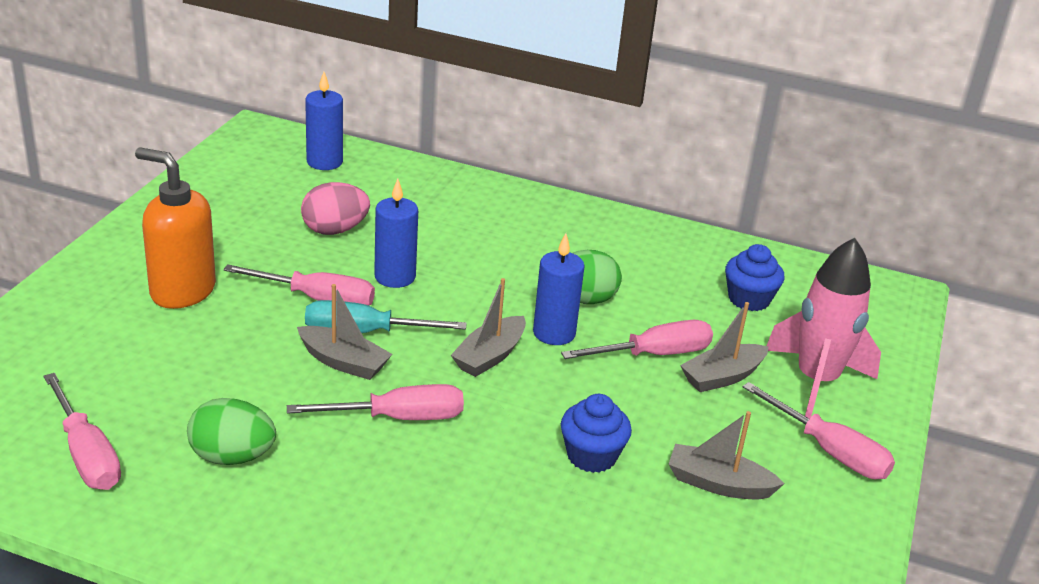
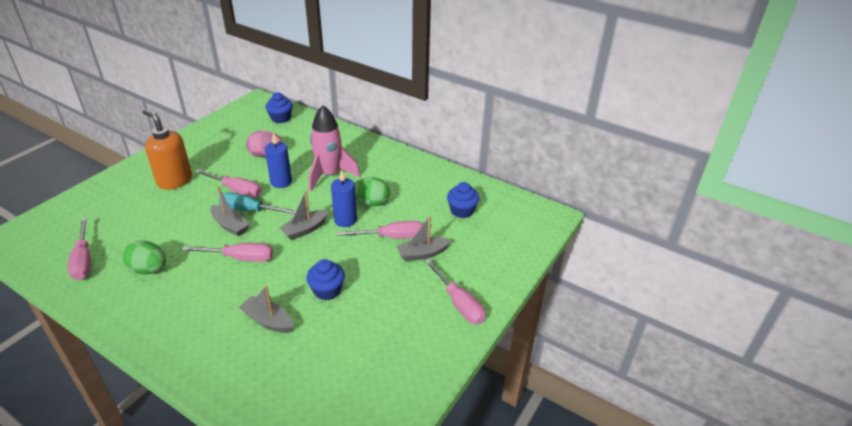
camera: 15 degrees right, 5 degrees up
(324, 162) = (281, 118): blue candle -> blue cupcake
(718, 484) = (386, 315): grey boat -> grey boat (268, 321)
(816, 381) = (474, 262): pink rocket -> pink rocket (329, 175)

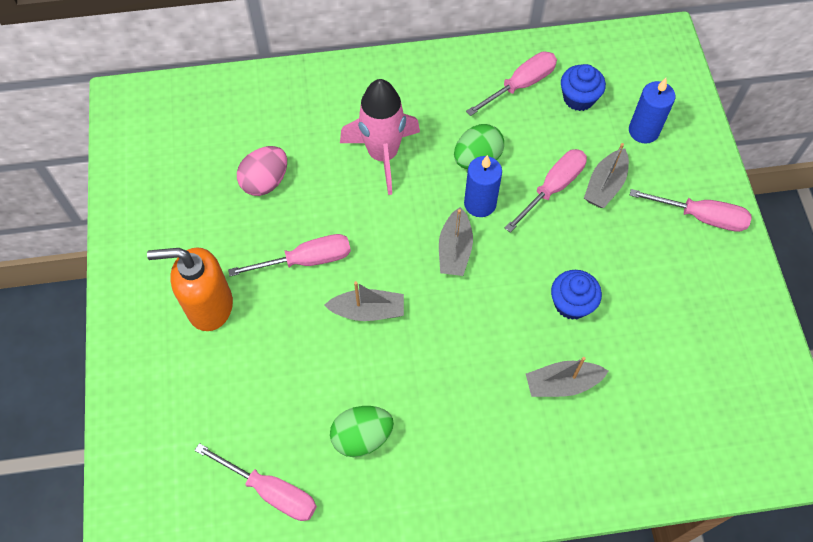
camera: 40 degrees left, 25 degrees up
(240, 258) = (437, 341): pink screwdriver -> pink screwdriver (520, 85)
(249, 210) = (361, 275): turquoise screwdriver -> none
(281, 118) = (202, 109): blue cupcake -> none
(281, 182) = (341, 207): blue candle -> blue candle (643, 131)

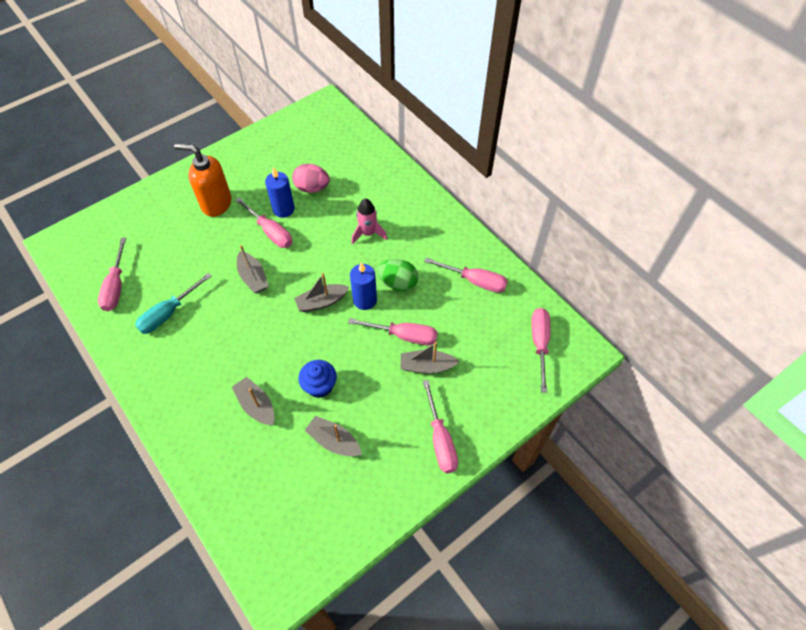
camera: 60 degrees right, 5 degrees down
(209, 306) = (216, 203): orange soap dispenser -> orange soap dispenser turned 45 degrees counterclockwise
(362, 437) = (168, 313): green egg -> turquoise screwdriver
(383, 155) = (368, 233): pink rocket -> pink rocket, size x0.62
(578, 98) = (489, 319): blue cupcake -> none
(634, 70) = (539, 344): none -> pink screwdriver
(643, 131) = (490, 371): blue candle -> blue candle (283, 209)
(651, 320) = (334, 441): none -> grey boat

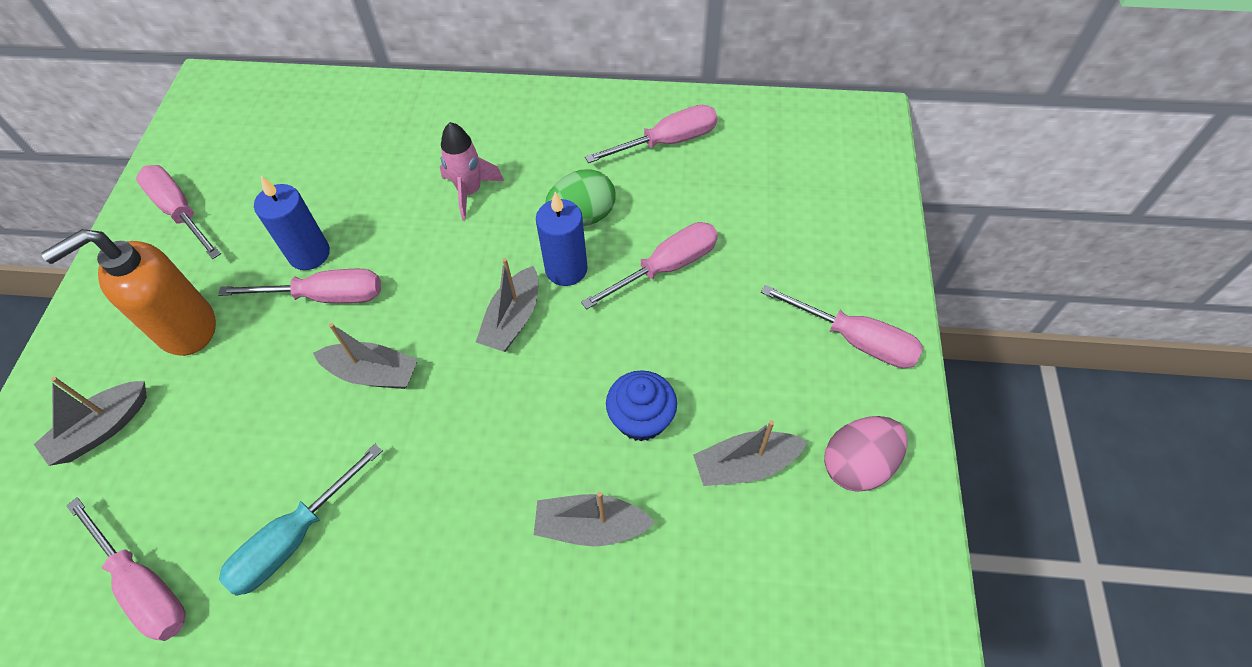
camera: 45 degrees left, 0 degrees up
(168, 313) = (294, 538): turquoise screwdriver -> turquoise screwdriver turned 45 degrees clockwise
(312, 188) = (319, 197): pink egg -> pink egg (857, 464)
(426, 366) = (736, 276): grey boat -> grey boat (102, 429)
(539, 344) = (817, 148): pink screwdriver -> pink screwdriver (180, 212)

